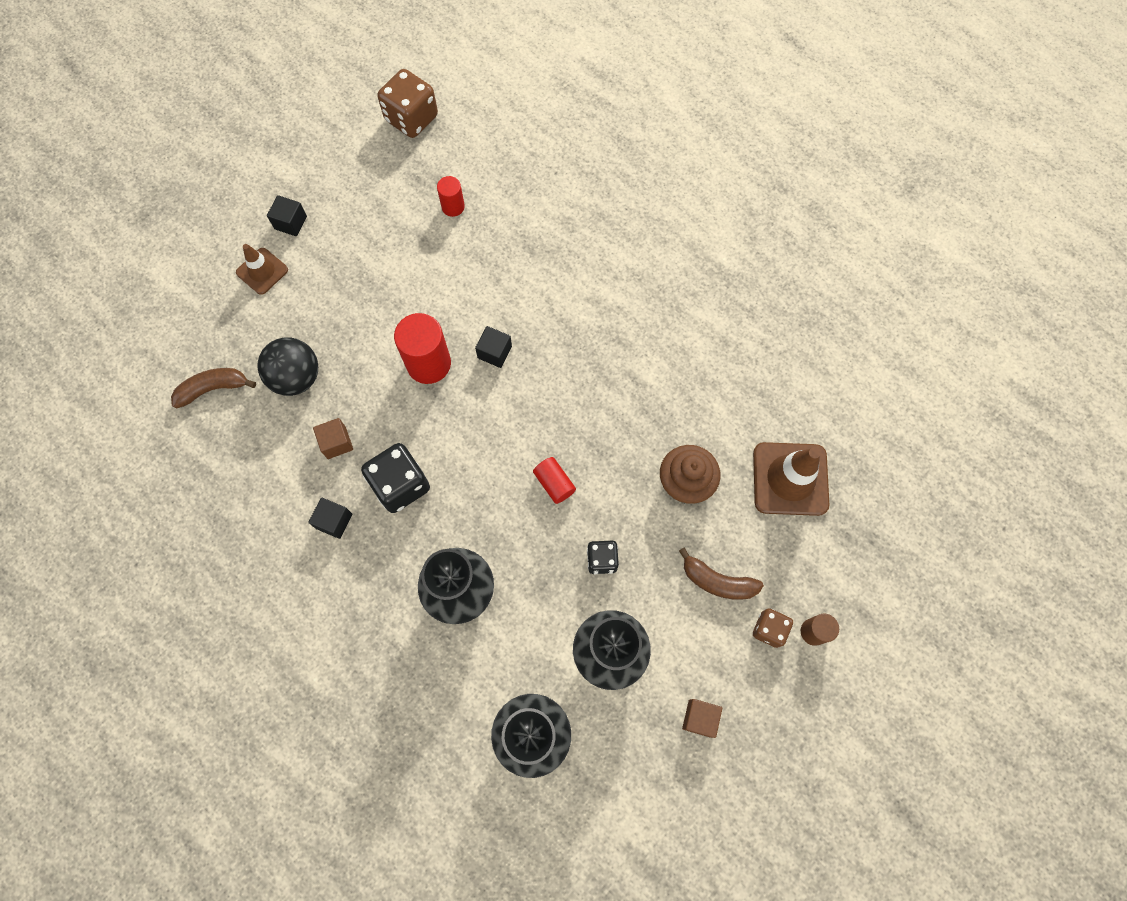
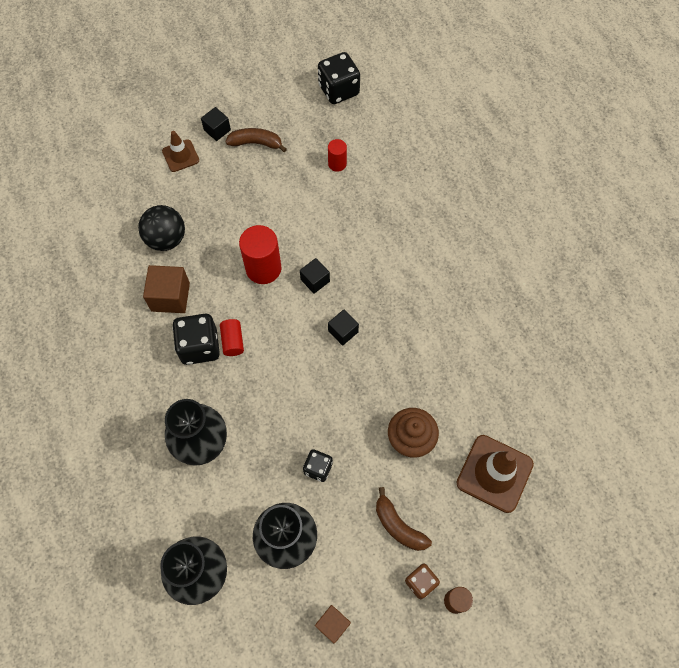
camera: 25 degrees right, 5 degrees down
(213, 388) = (106, 223): brown banana -> brown banana (256, 143)
(334, 521) = (140, 351): black cube -> black cube (343, 331)
(336, 443) = (170, 297): brown cube -> brown cube, size x1.61
(411, 118) = (338, 90): brown dice -> black dice
(554, 483) = (311, 395): red cylinder -> red cylinder (233, 341)

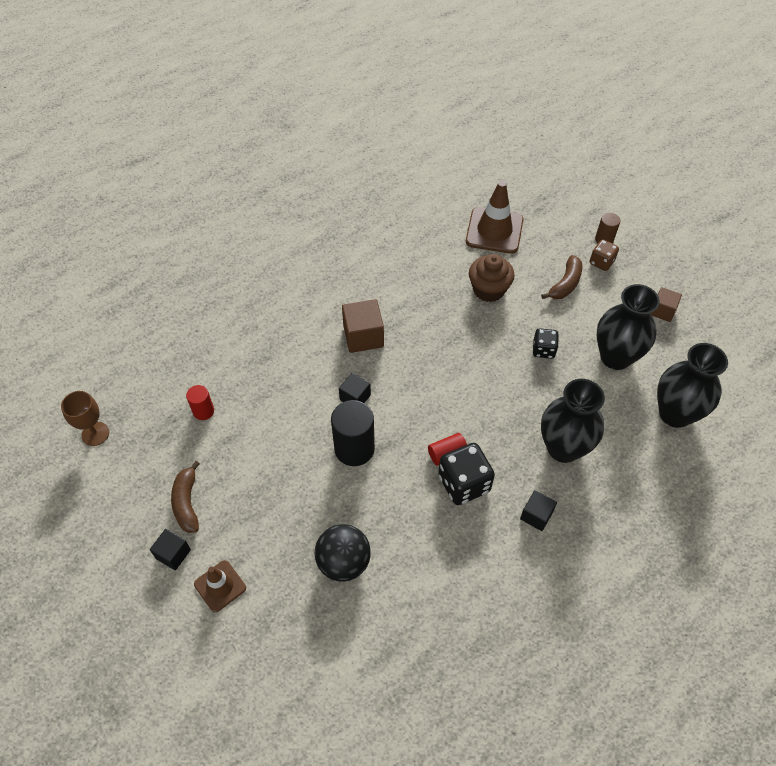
camera: 105 degrees left, 10 degrees down
(170, 297) = (416, 532): brown cube -> brown cube (363, 336)
(263, 268) = (354, 448): red cylinder -> black cylinder
(338, 90) = (95, 434): black dice -> brown goblet
(343, 331) = (404, 361): black cube -> black cube (536, 515)

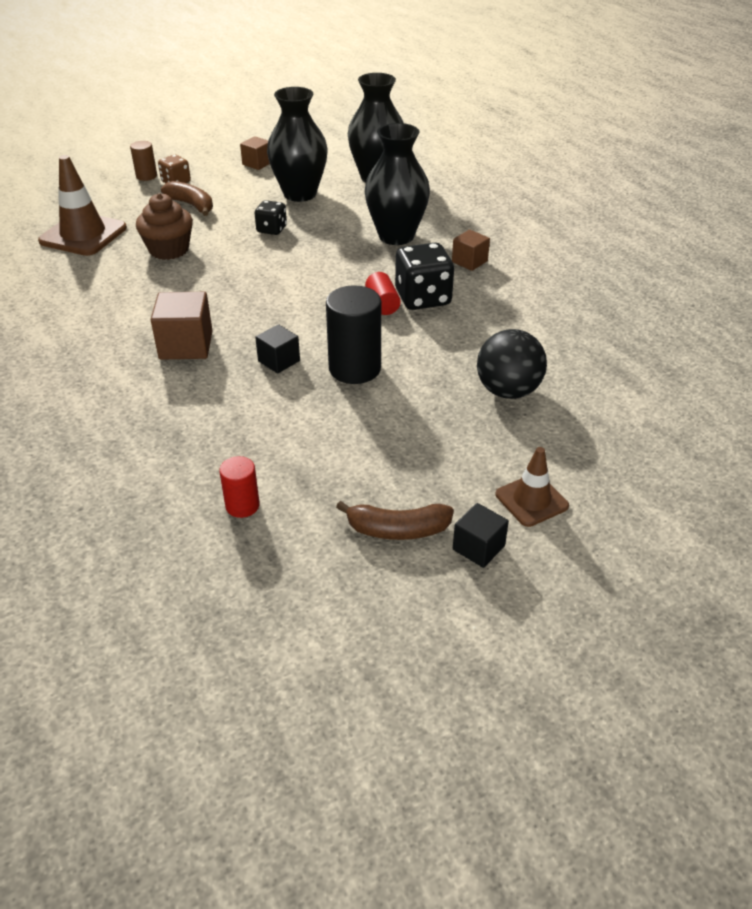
camera: 80 degrees left, 15 degrees down
(95, 434) = (234, 647): brown goblet -> none
(536, 515) = (469, 261): black cube -> brown cube

